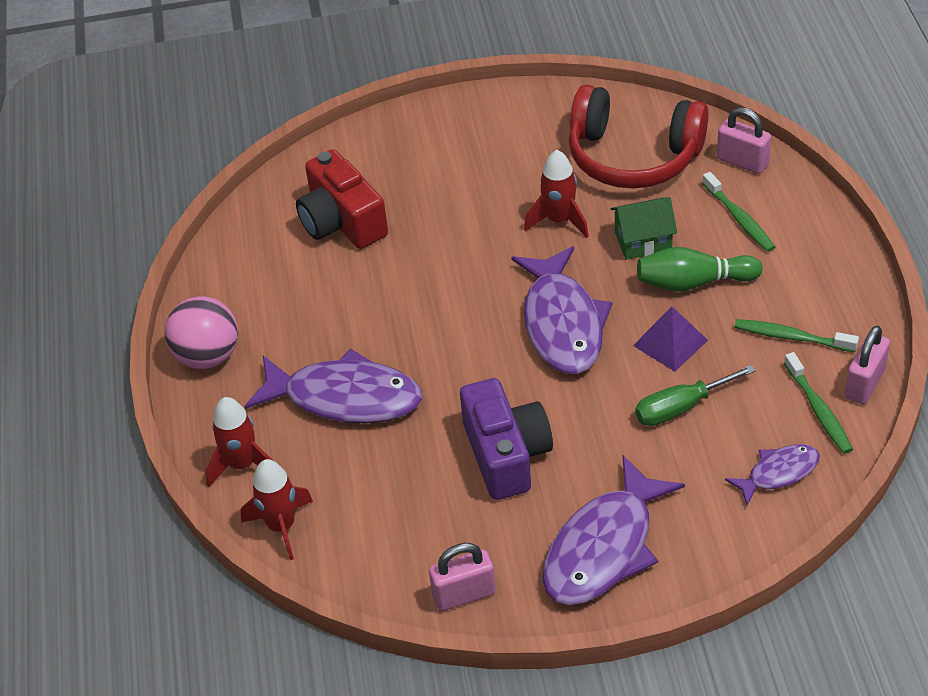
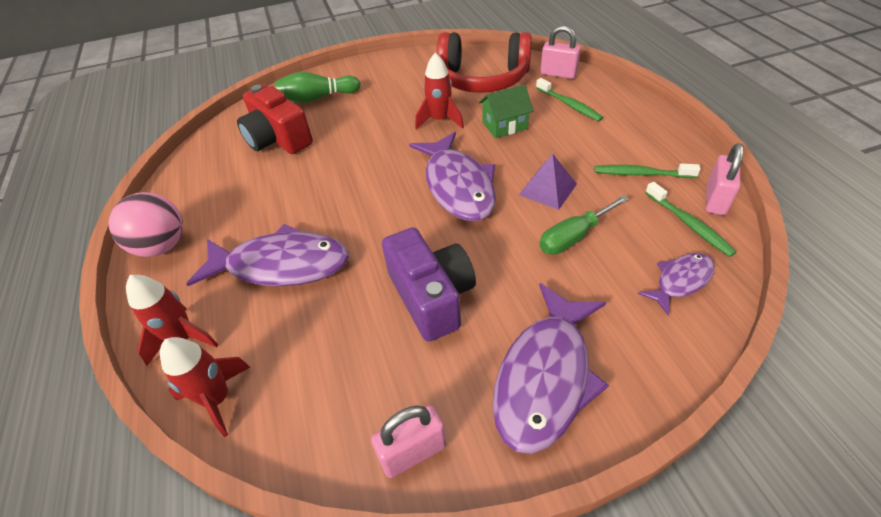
camera: 10 degrees left, 0 degrees up
(693, 282) = (551, 147): green bowling pin -> green bowling pin (317, 98)

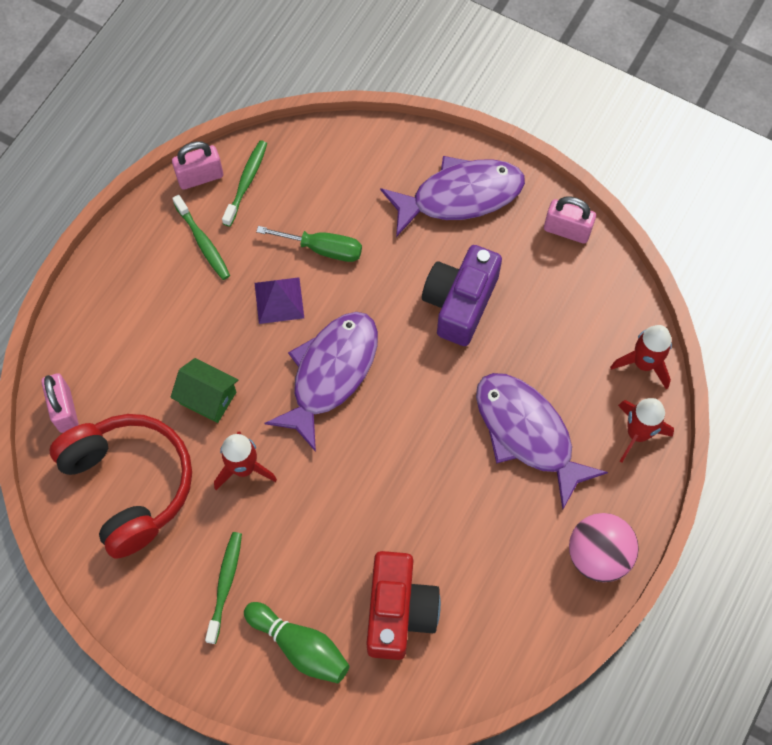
camera: 135 degrees left, 20 degrees up
(569, 104) = (125, 361): green toothbrush -> green toothbrush (225, 585)
(680, 281) = (314, 163): purple fish -> none

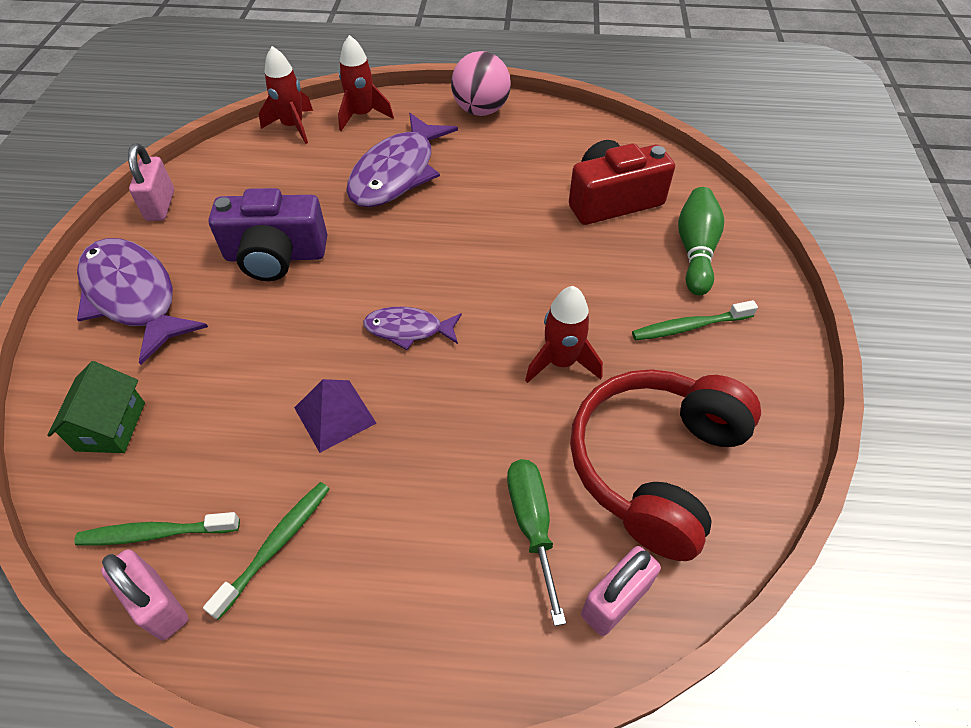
camera: 115 degrees left, 15 degrees down
(208, 398) = (500, 433): green house -> green house (111, 426)
(323, 249) = (244, 398): green screwdriver -> green screwdriver (532, 525)
(331, 373) = (408, 329): purple fish -> purple fish, size x0.53

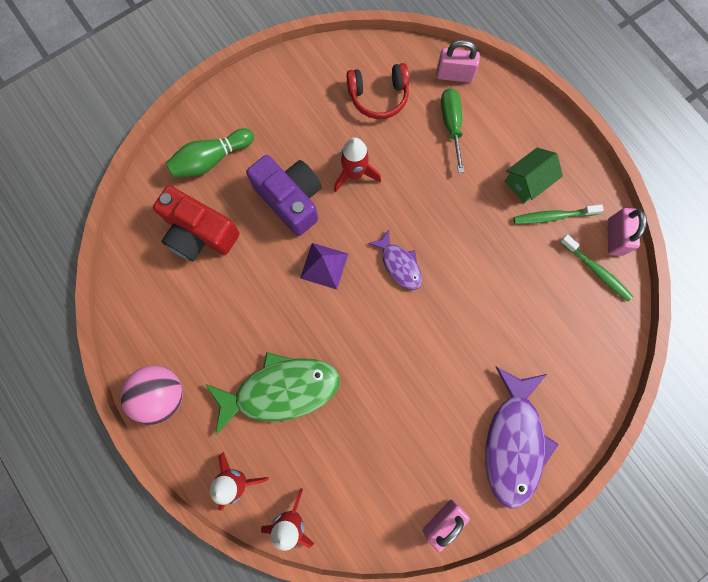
camera: 130 degrees left, 25 degrees up
(111, 426) = (580, 352): green house -> green house (527, 182)
(276, 255) = (414, 392): purple camera -> purple camera (290, 199)
(335, 415) = (478, 252): purple pyramid -> purple pyramid (324, 265)
(397, 173) = (281, 390): purple fish -> green fish
(532, 525) = (451, 125): green screwdriver -> green screwdriver turned 135 degrees clockwise
(655, 465) = (378, 96): red headphones -> red headphones, size x0.61
(690, 326) = (277, 129): green toothbrush -> none

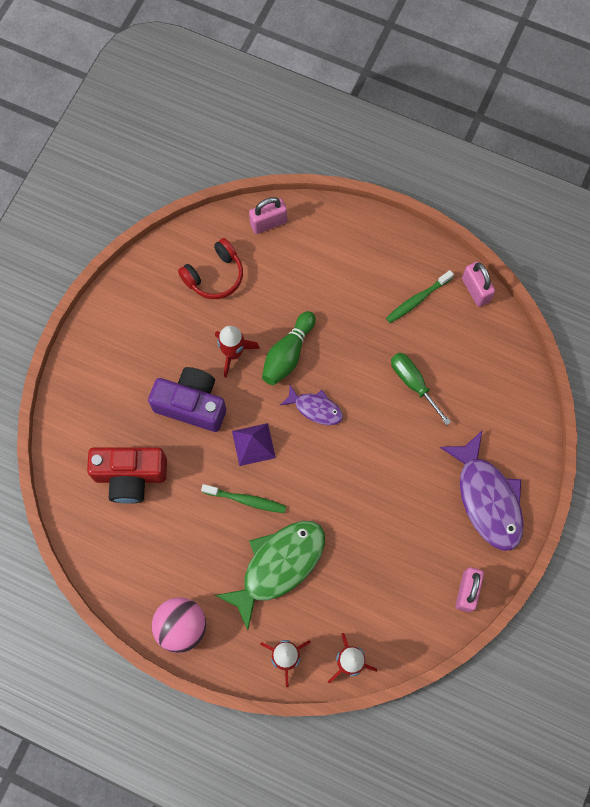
camera: 30 degrees left, 5 degrees down
(211, 160) = (102, 408): green bowling pin -> green bowling pin (288, 354)
(451, 125) = (291, 268): green screwdriver -> green screwdriver (413, 383)
(527, 182) = (380, 282): green house -> none
(595, 270) = (475, 325): green toothbrush -> green toothbrush (245, 500)

